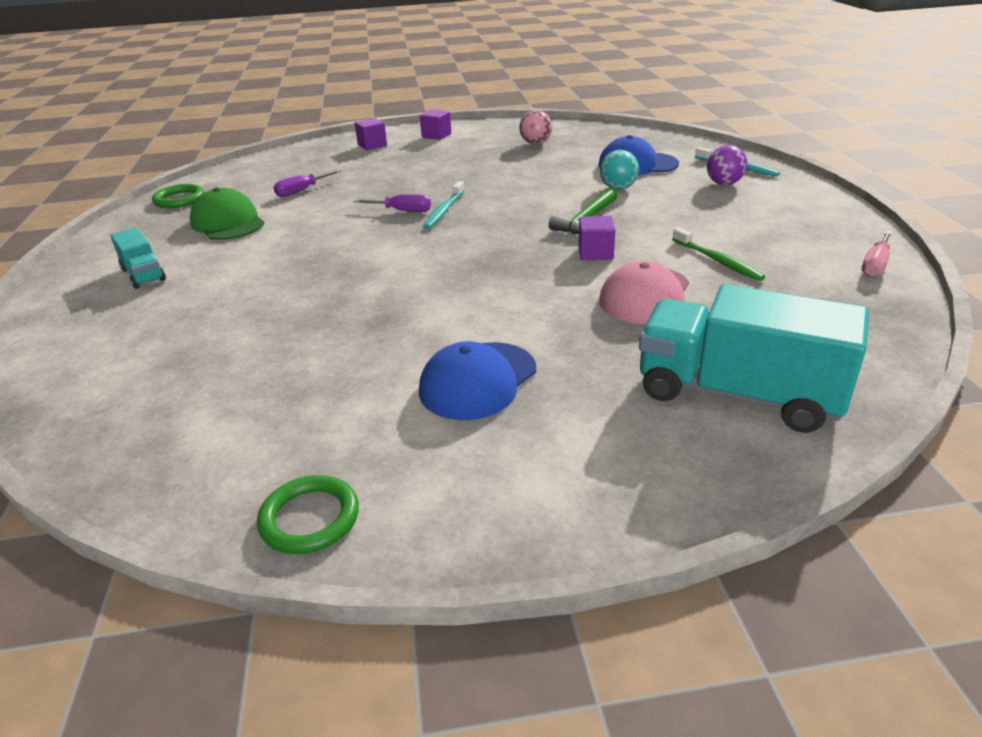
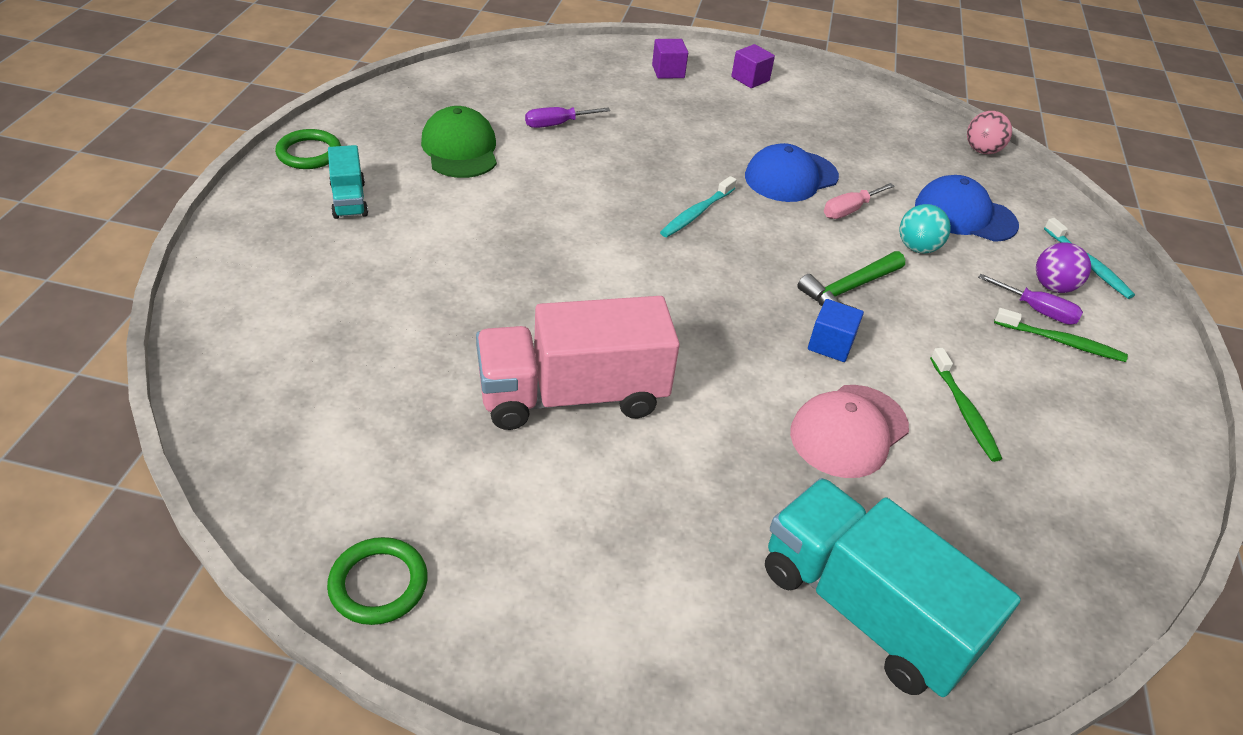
camera: 15 degrees right, 10 degrees up
(179, 199) = (425, 93): green ring -> green ring (309, 153)
(402, 211) = (650, 197): purple screwdriver -> purple screwdriver (1037, 311)
(413, 338) = (573, 395): none -> pink truck
(478, 381) = (609, 480): blue cap -> blue cap (791, 177)
(535, 143) = (861, 134): pink ball -> pink ball (982, 150)
(595, 253) = (830, 344): purple cube -> blue cube
(752, 208) = (1061, 342): none -> green toothbrush
(875, 265) = (1150, 491): pink screwdriver -> pink screwdriver (849, 210)

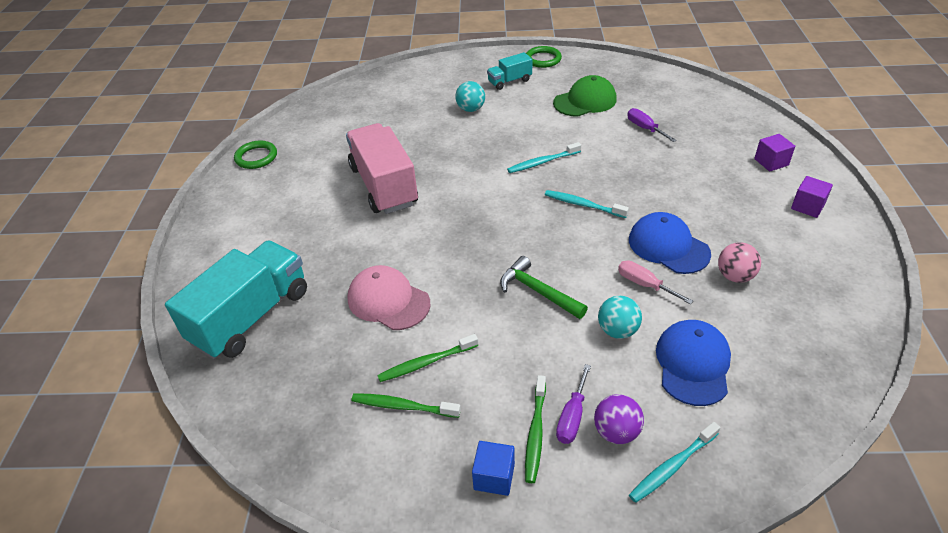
camera: 85 degrees right, 0 degrees up
(404, 257) = (471, 109): none -> turquoise ball
(589, 222) = (542, 162): none -> turquoise toothbrush
(830, 344) = (470, 286): blue cube -> blue cube (494, 477)
(982, 150) = (830, 379): pink ball -> pink ball (735, 276)
(1035, 444) = (403, 406): none -> green toothbrush

